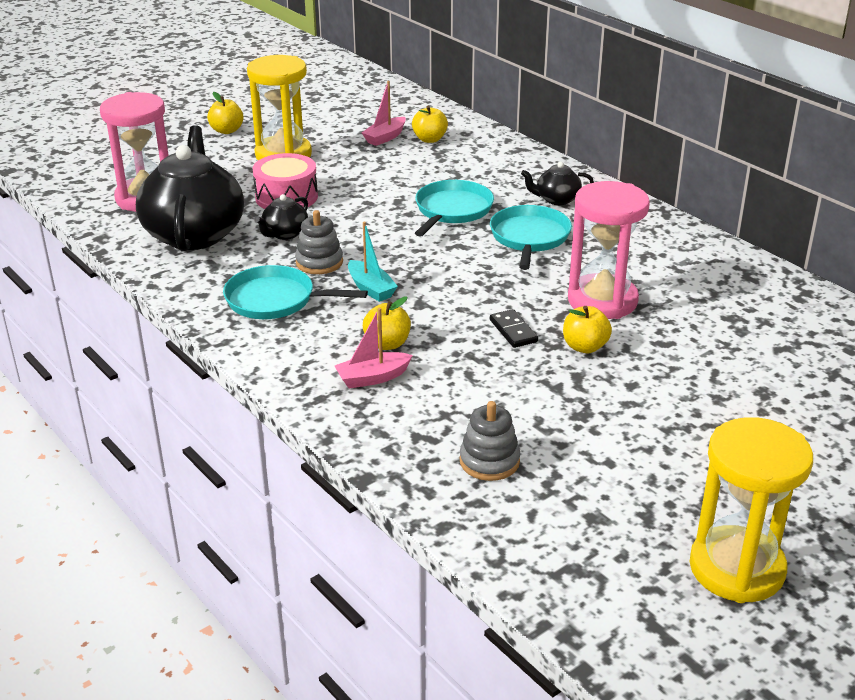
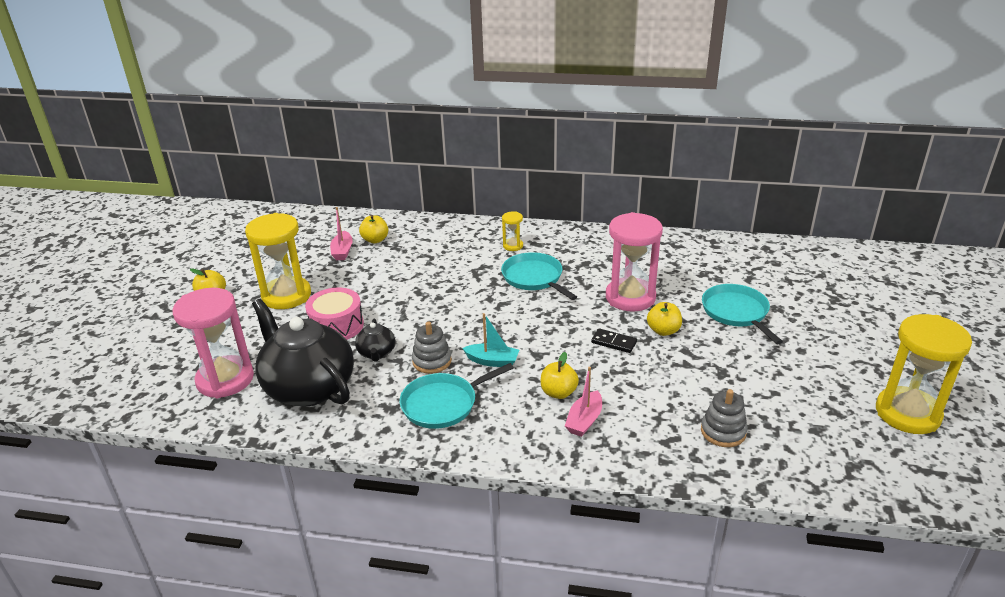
camera: 40 degrees left, 0 degrees up
(452, 210) = (462, 282): turquoise pan -> turquoise pan (736, 312)
(556, 199) = (513, 246): black teapot -> yellow hourglass

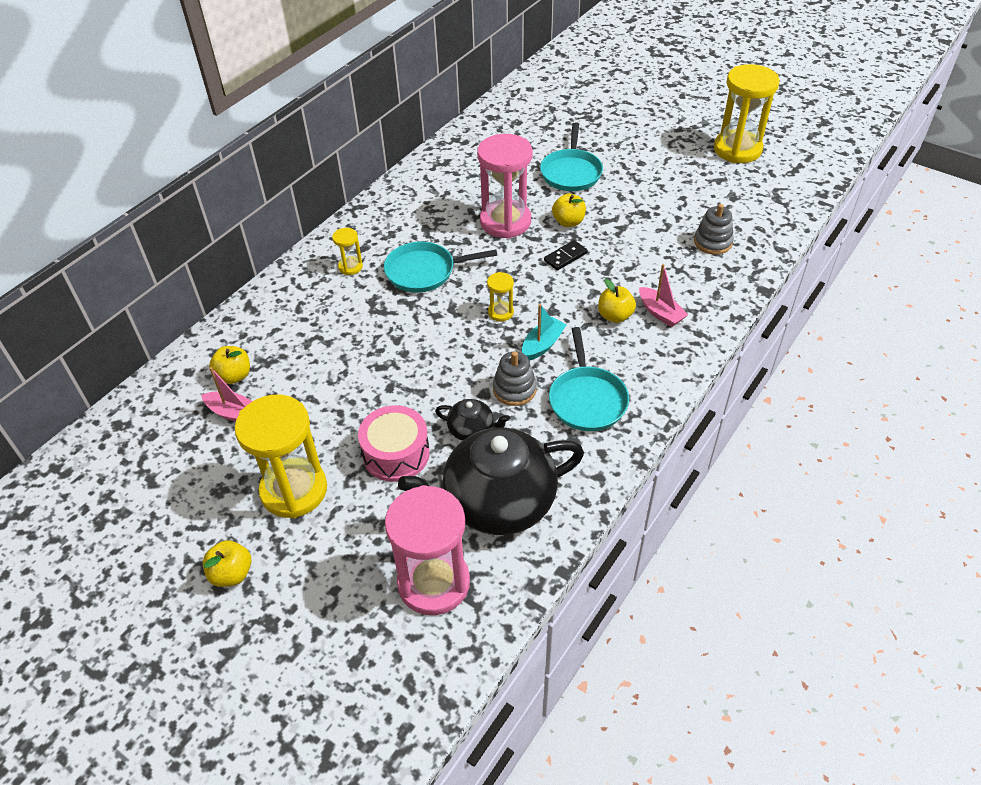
camera: 65 degrees left, 15 degrees up
(515, 328) = (500, 312): none -> yellow hourglass
(736, 312) = (571, 172): turquoise pan -> turquoise pan turned 90 degrees counterclockwise

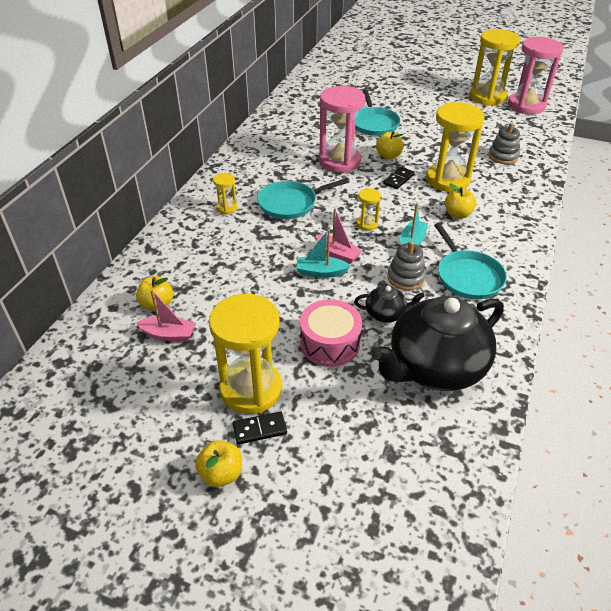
camera: 15 degrees left, 5 degrees down
(286, 536) = (259, 429): none -> black domino
(422, 366) = (321, 272): none -> turquoise boat
(433, 583) = (412, 444): pink hourglass -> pink hourglass (526, 106)
(625, 266) = (447, 180): none -> yellow hourglass
(660, 313) = (491, 207): pink boat -> pink boat (337, 254)

